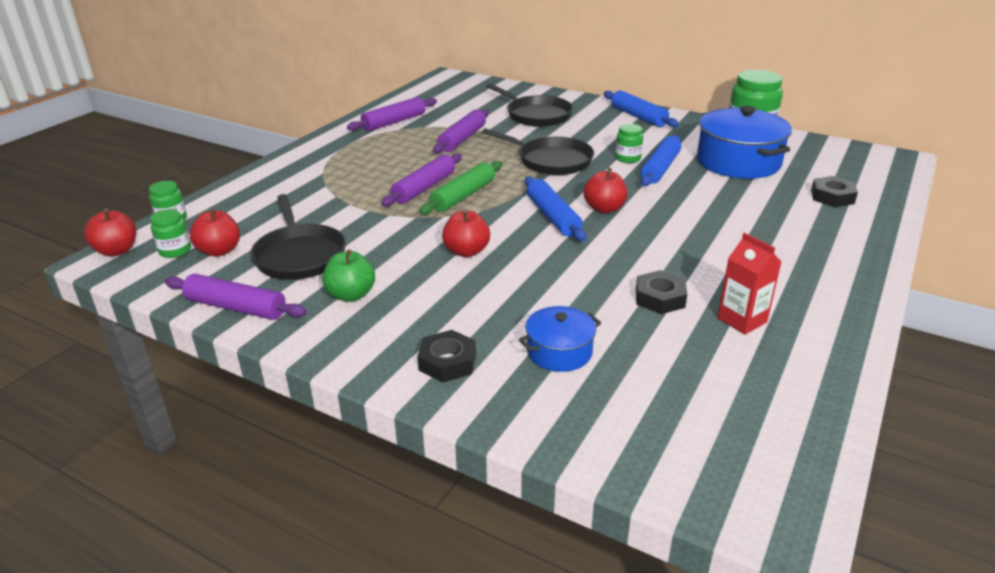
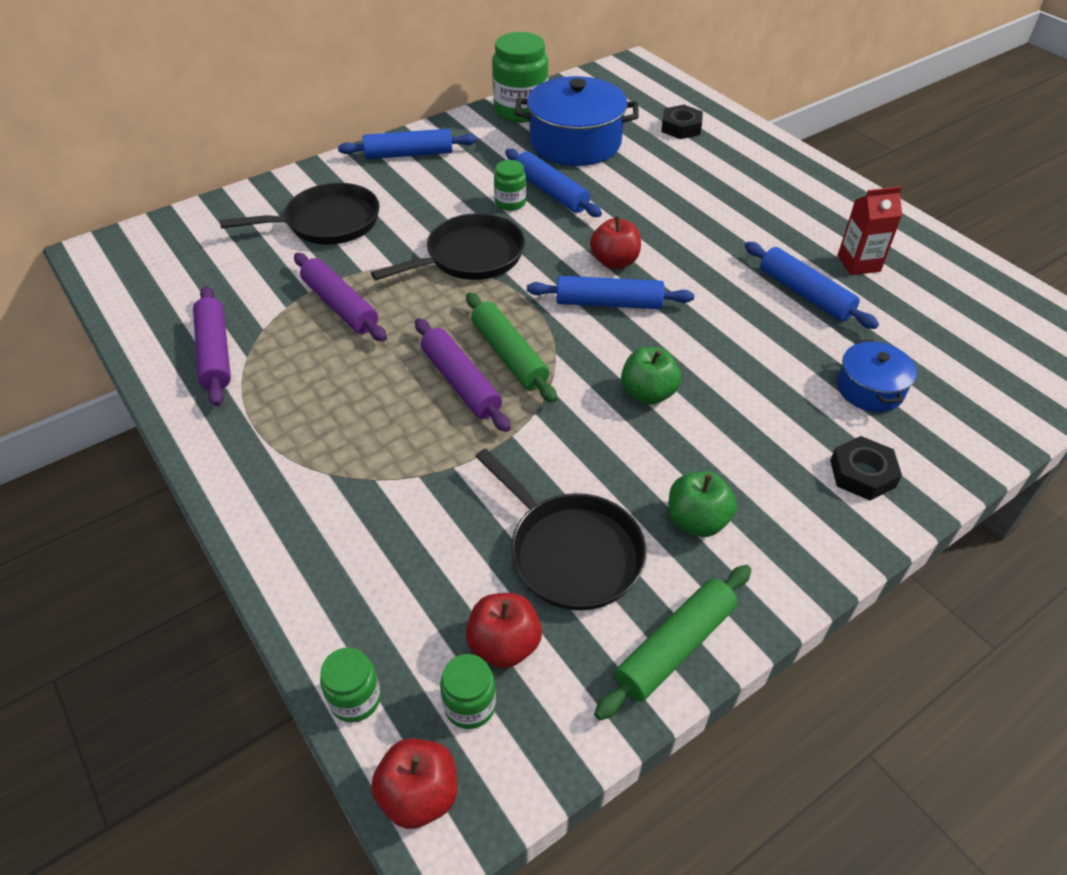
camera: 65 degrees left, 15 degrees up
(236, 307) = (674, 647): purple rolling pin -> green rolling pin
(299, 255) = (570, 552): black pan -> black pan turned 45 degrees clockwise
(466, 251) = (648, 393): red apple -> green apple
(660, 298) = (805, 294): black nut -> blue rolling pin

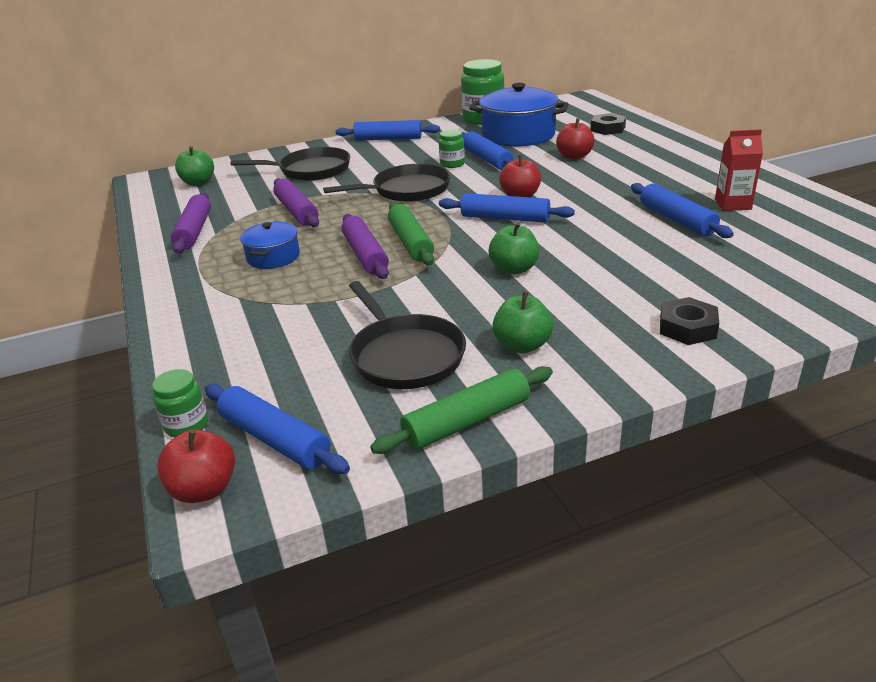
camera: 15 degrees right, 15 degrees down
(178, 255) = (198, 183): none -> green apple
(470, 705) = (275, 439): green jar -> blue rolling pin
(504, 645) = (322, 405): red apple -> red apple (574, 156)
(869, 389) = (714, 277): blue pot -> blue pot (273, 257)

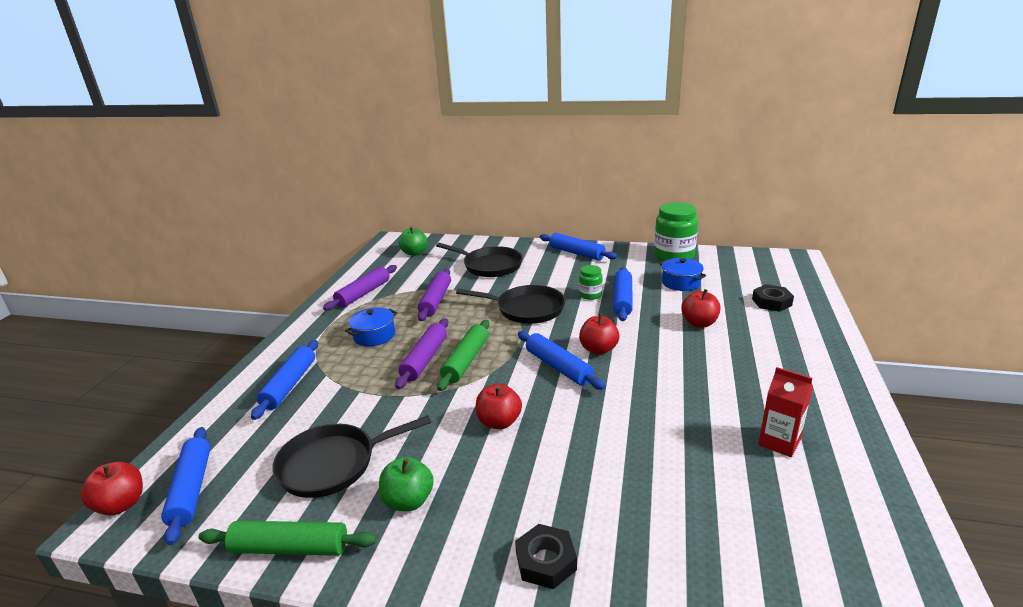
camera: 35 degrees right, 5 degrees down
(187, 425) = (174, 450): green jar -> none
(405, 355) = (333, 464): black pan -> black pan turned 60 degrees clockwise
(514, 269) = (499, 422): green apple -> red apple
(518, 135) = (681, 283): blue pot -> blue pot, size x0.54
(677, 219) = (698, 434): blue rolling pin -> blue rolling pin (290, 385)

